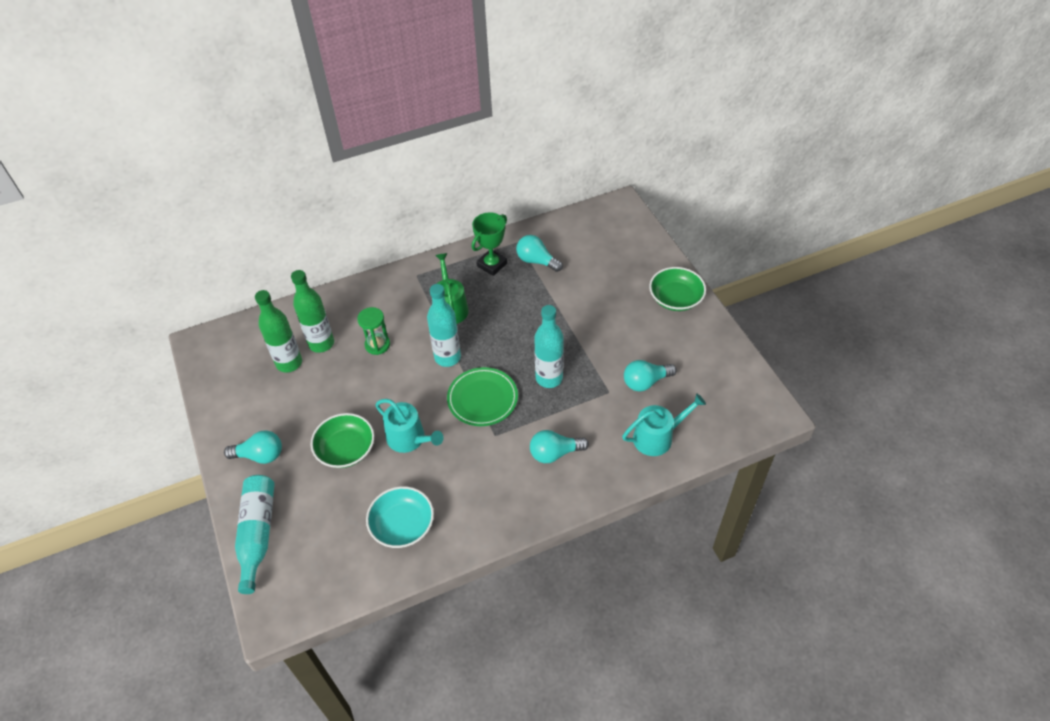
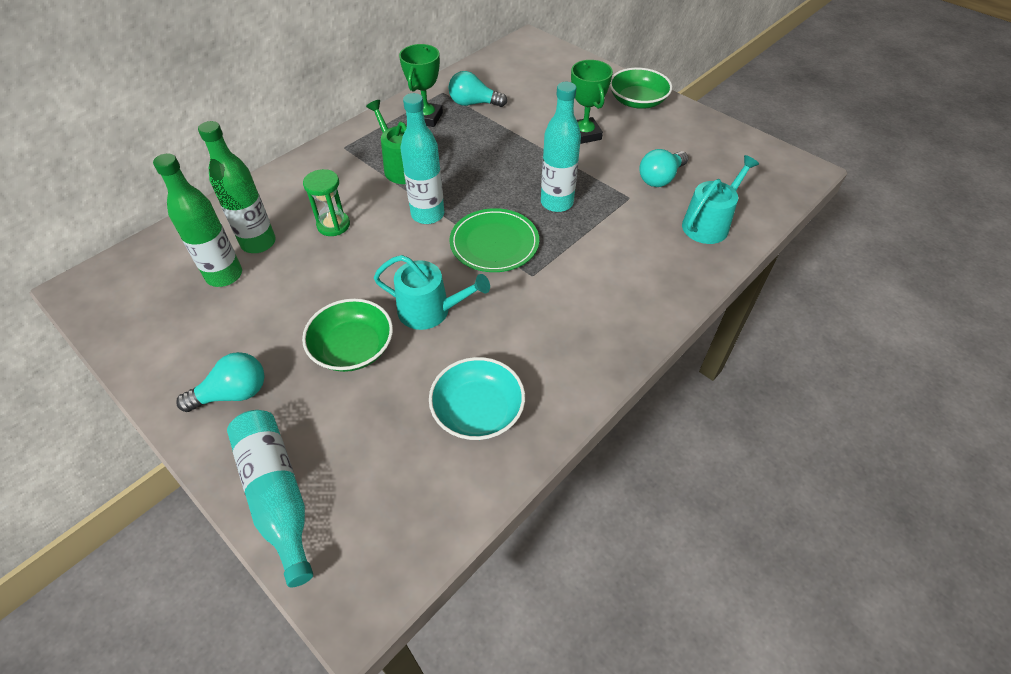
camera: 25 degrees left, 0 degrees up
(554, 453) = (612, 272): turquoise light bulb -> none
(609, 319) = (584, 134): none -> green trophy

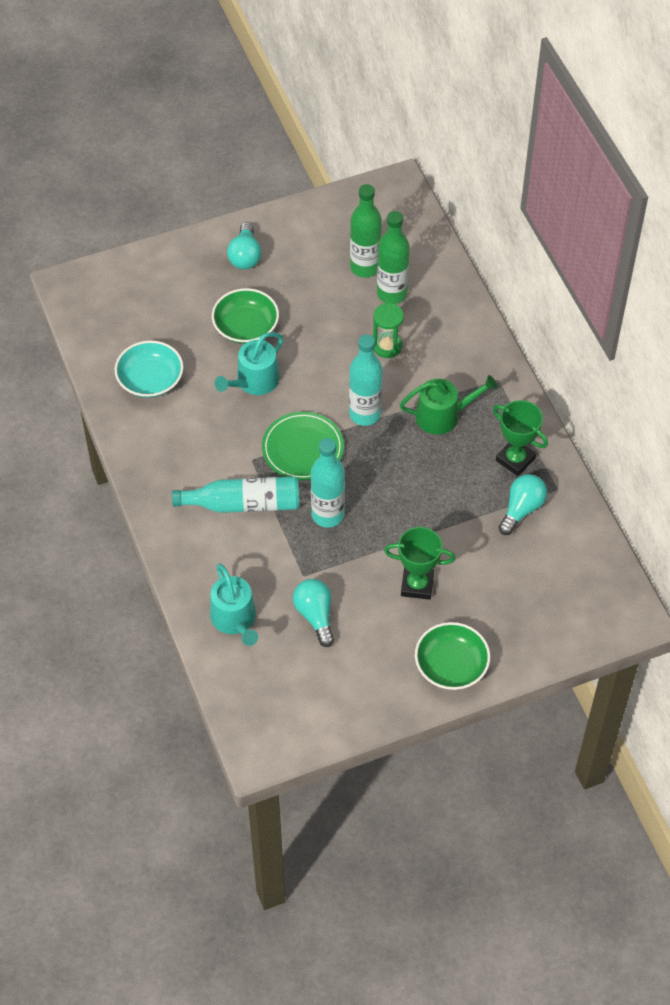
camera: 115 degrees right, 5 degrees up
(277, 495) = (155, 265): turquoise bottle -> turquoise bottle (243, 504)

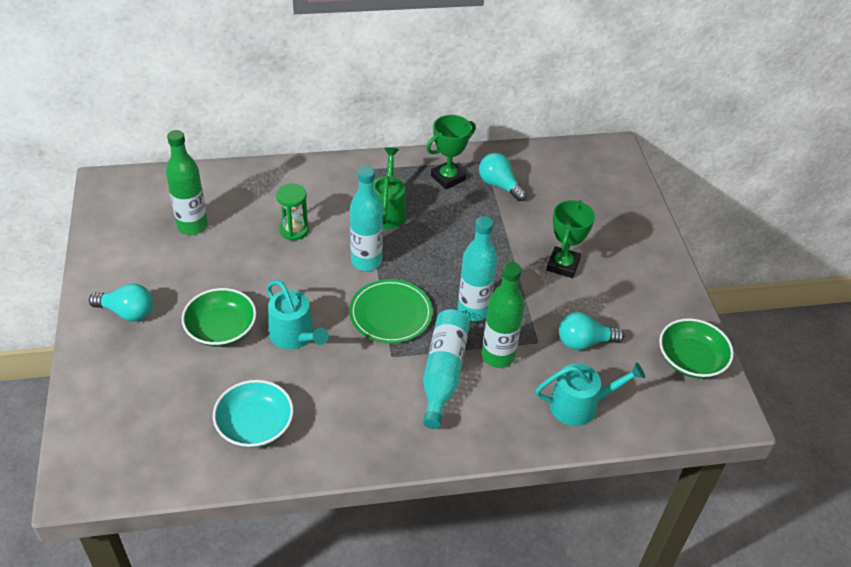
camera: 80 degrees left, 10 degrees down
(391, 293) = (234, 214): green bottle -> green bottle (498, 356)
(451, 665) = (647, 261): green bowl -> green bowl (690, 360)

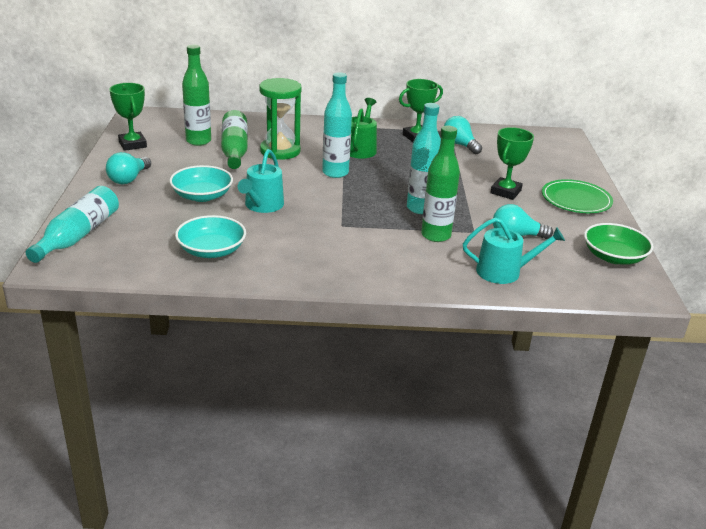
camera: 10 degrees right, 15 degrees down
(114, 245) = (132, 144): none -> green trophy
(127, 312) = (129, 179): turquoise light bulb -> turquoise light bulb turned 90 degrees clockwise
(221, 329) = (202, 196): green bowl -> turquoise bowl
(239, 236) = (234, 150): none -> green bottle
(294, 230) = (280, 151): green hourglass -> green hourglass, size x1.64
(295, 336) = (262, 206): turquoise watering can -> turquoise watering can turned 45 degrees clockwise
(390, 314) = (348, 202): green plate -> green plate (576, 200)
(443, 372) = (384, 239): turquoise bottle -> turquoise bottle (78, 235)

